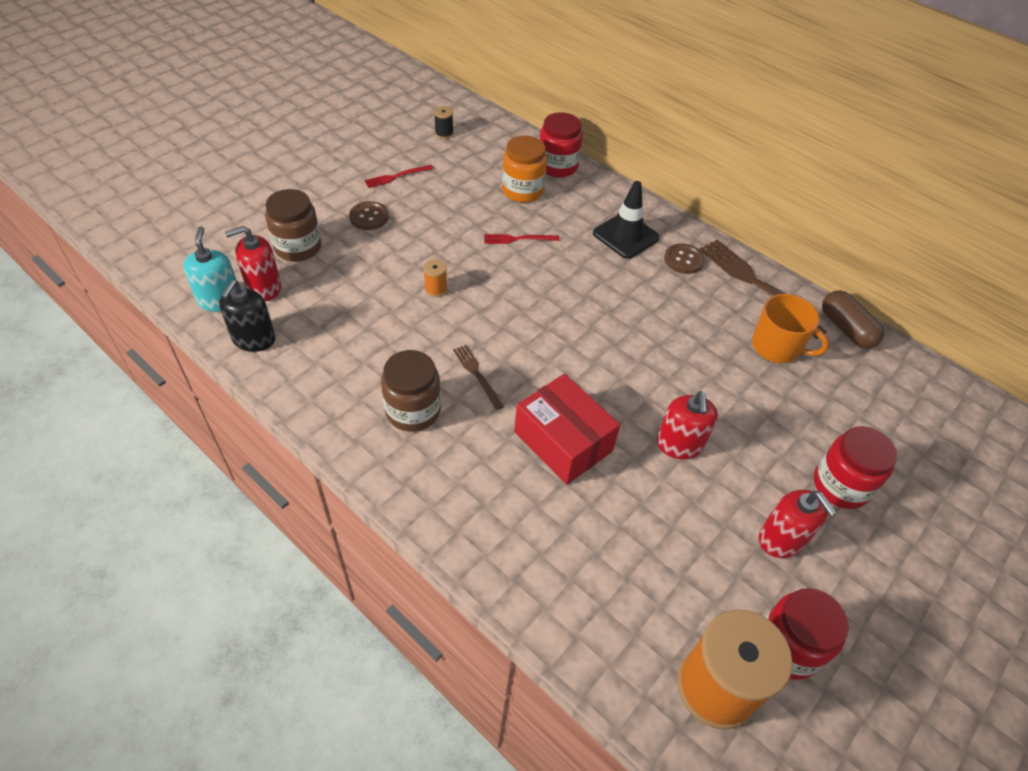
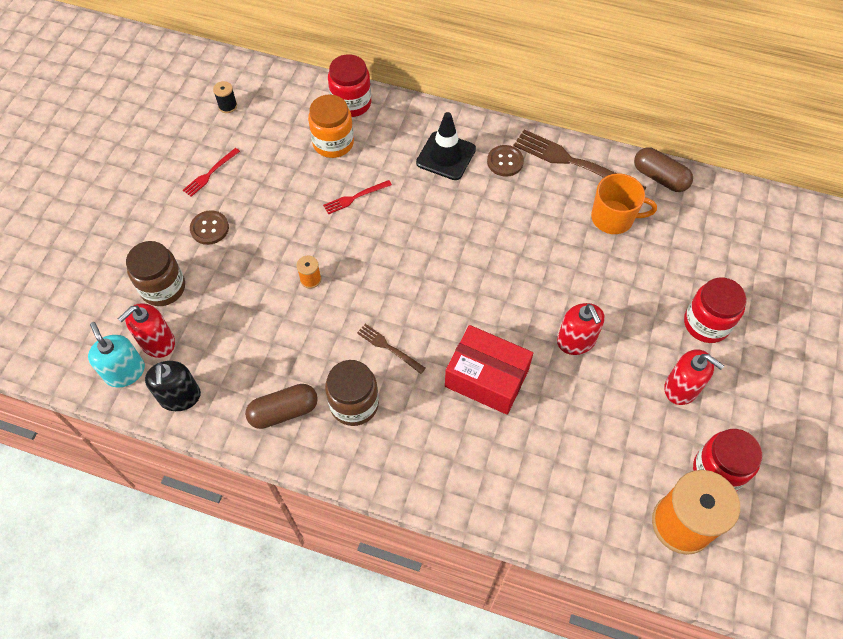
camera: 20 degrees left, 10 degrees up
(341, 390) = (284, 411): none -> brown capsule

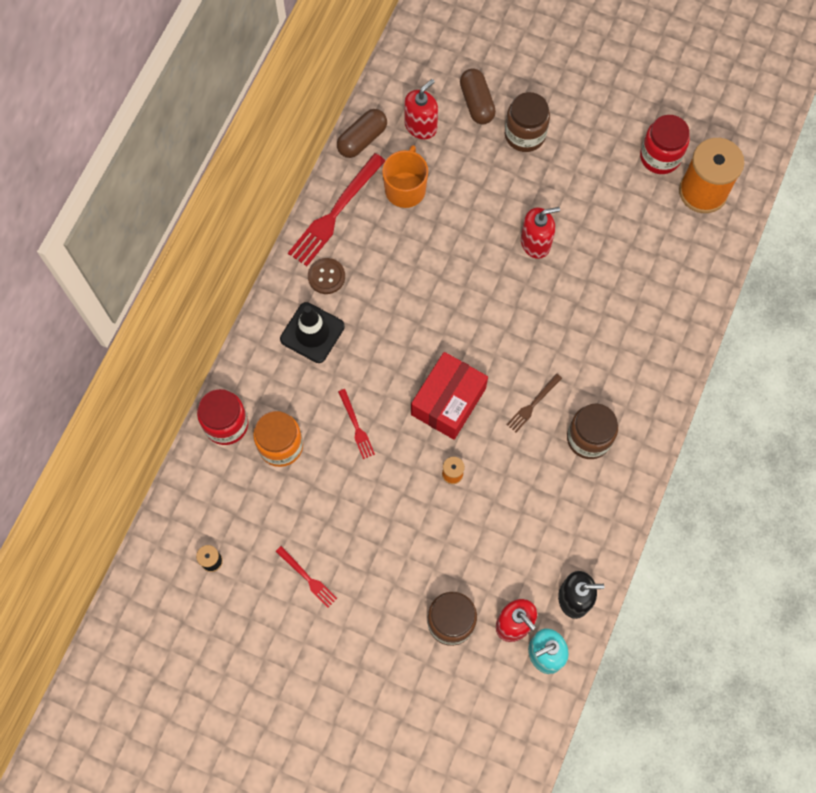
camera: 85 degrees left, 10 degrees up
(209, 228) = (381, 576): brown button -> none
(284, 411) = (593, 501): brown capsule -> brown capsule (476, 103)
(486, 378) = (568, 322): red box -> red box (448, 401)
(574, 163) = (335, 212): brown fork -> red fork
(681, 388) = (585, 167): red soap dispenser -> red soap dispenser (421, 126)
(706, 323) = (525, 135): red jar -> brown jar

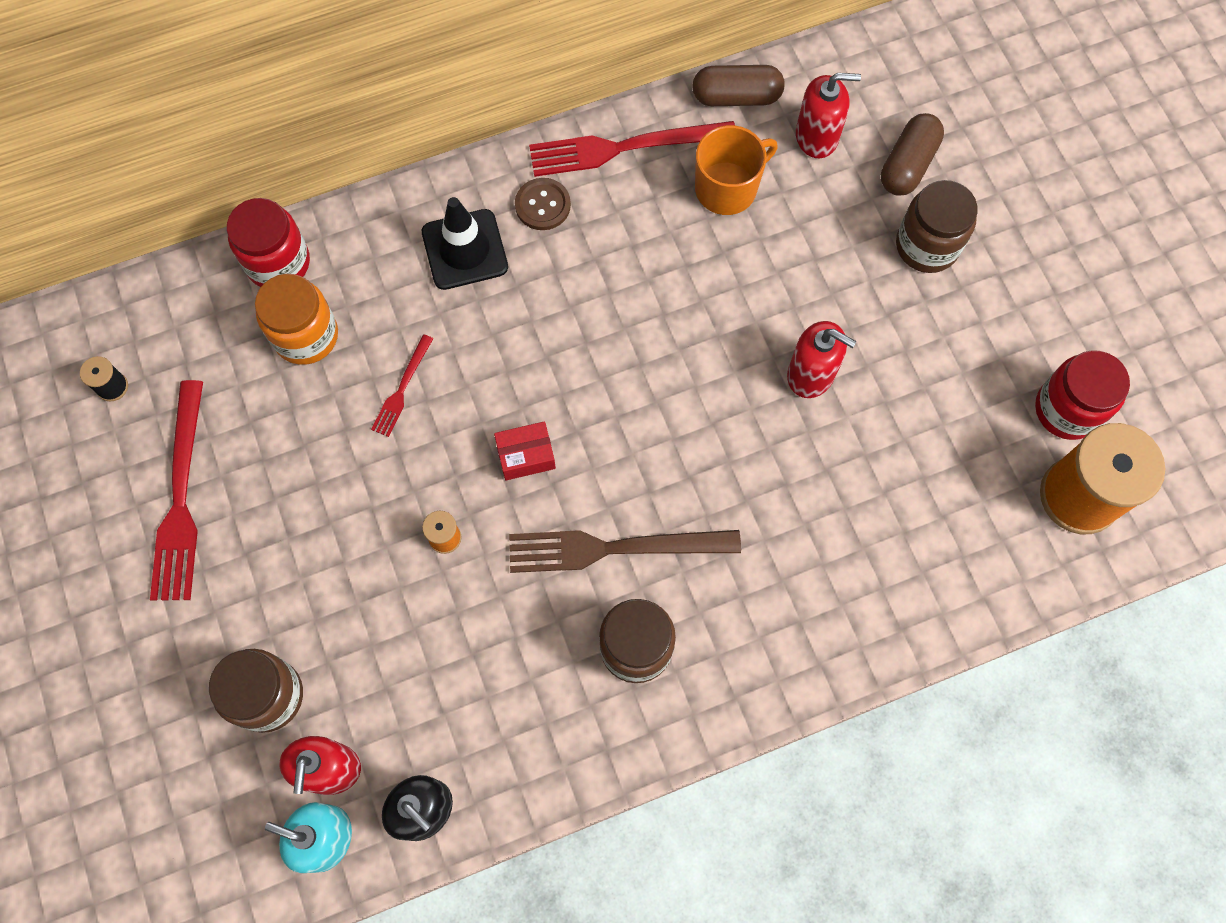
camera: 45 degrees right, 0 degrees up
(307, 578) = (181, 498): red fork -> red fork, size x1.97
(448, 401) = (526, 455): red box -> red box, size x0.53
(533, 404) = (614, 548): brown fork -> brown fork, size x1.97

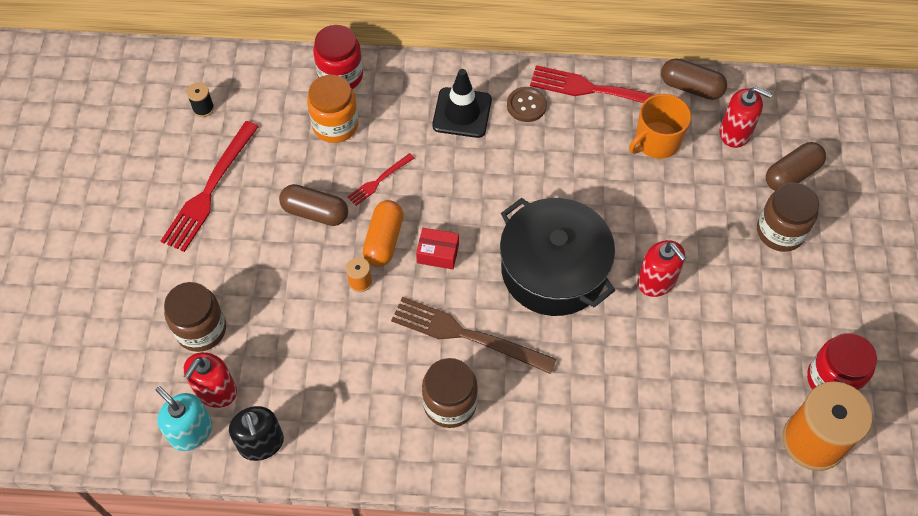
camera: 25 degrees right, 10 degrees down
(339, 469) = (315, 212): none -> brown capsule
(448, 468) = (384, 240): none -> orange capsule
(680, 414) = (553, 270): none -> black pot
(727, 188) = (656, 141): orange mug -> orange mug turned 150 degrees clockwise

